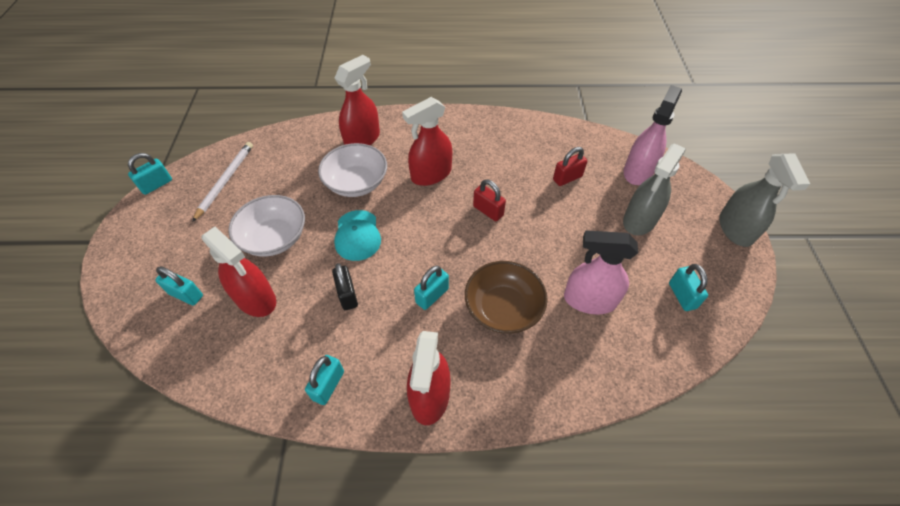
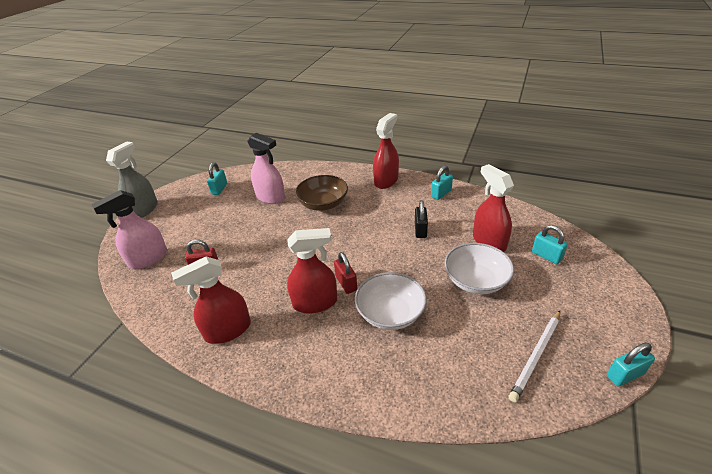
camera: 155 degrees left, 15 degrees down
(357, 235) = (402, 266): turquoise cap -> none
(362, 139) = (367, 368): red spray bottle -> red spray bottle (227, 330)
(432, 295) = (363, 218): turquoise padlock -> none
(488, 211) = (289, 259): red padlock -> red padlock (346, 283)
(639, 220) = (192, 227): grey spray bottle -> none

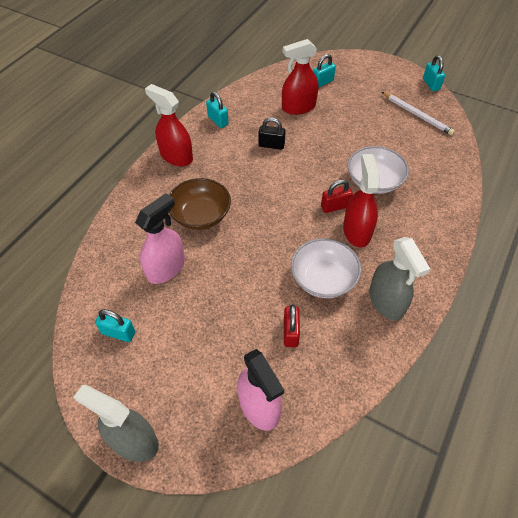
camera: 85 degrees left, 15 degrees up
(227, 330) = (386, 301): red spray bottle -> grey spray bottle
(476, 281) = (343, 125): white bowl -> white bowl (323, 279)

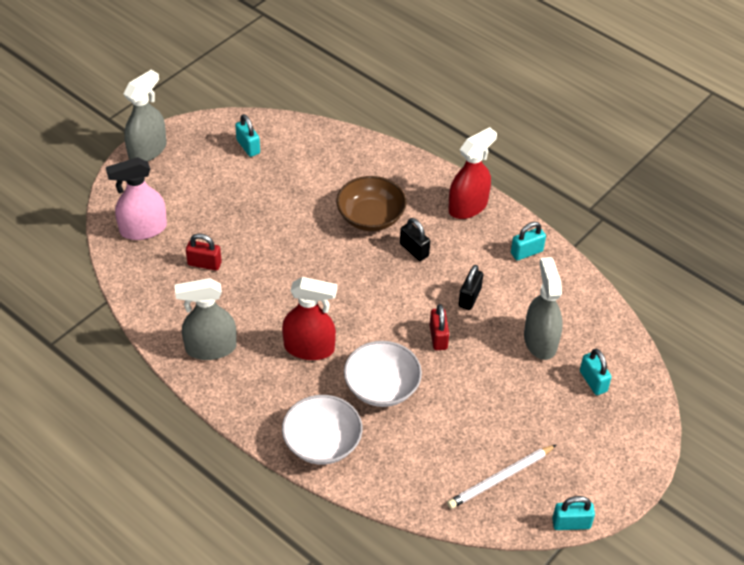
camera: 100 degrees right, 5 degrees down
(118, 333) = (248, 147): turquoise padlock -> turquoise padlock turned 60 degrees counterclockwise
(166, 268) = (309, 183): pink spray bottle -> none
(232, 182) = (414, 250): none -> black padlock
(298, 107) = (540, 341): red spray bottle -> grey spray bottle
(323, 279) = (255, 302): white bowl -> white bowl (322, 442)
(335, 206) = (351, 337): red padlock -> red padlock (438, 337)

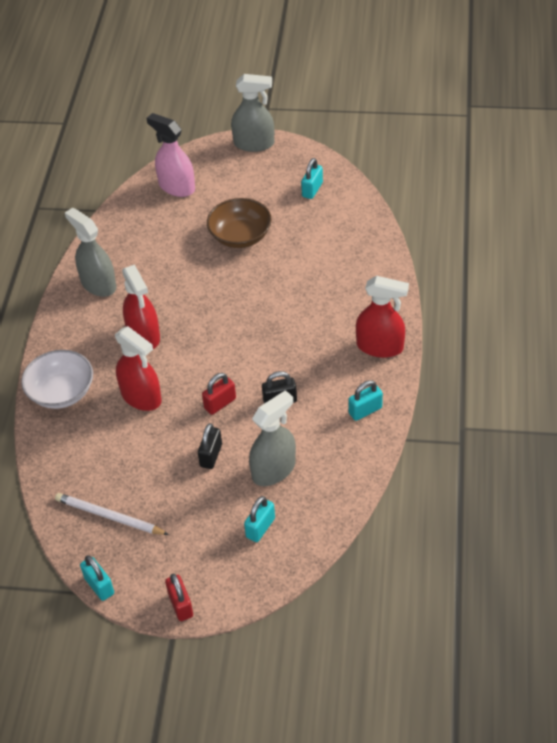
camera: 60 degrees right, 0 degrees up
(204, 264) = (173, 235): red padlock -> red padlock (180, 605)
(370, 217) = (308, 296): brown bowl -> brown bowl (240, 236)
(382, 387) = (141, 397): white bowl -> red spray bottle
(414, 250) = (298, 340): black padlock -> black padlock (211, 455)
(526, 252) = (365, 410): turquoise padlock -> turquoise padlock turned 60 degrees counterclockwise

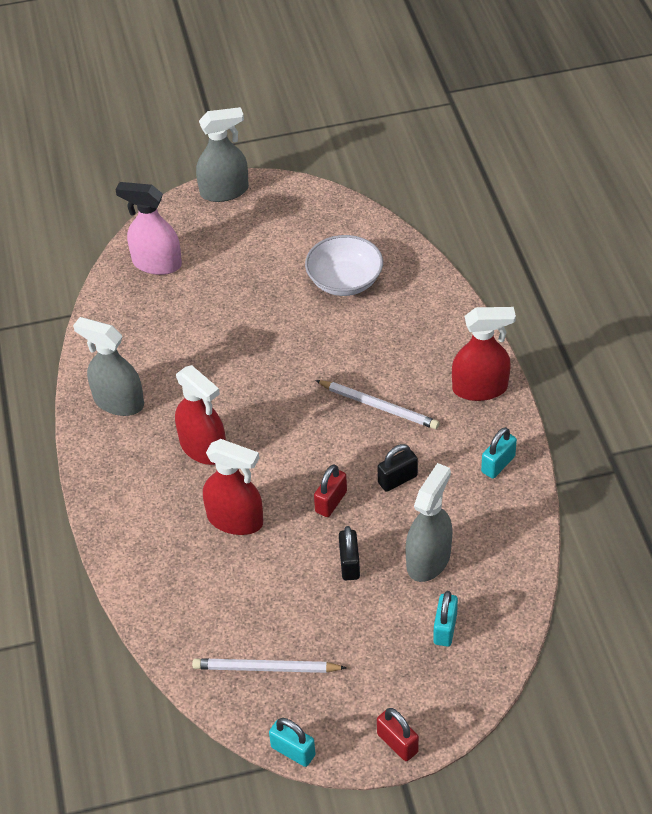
camera: 20 degrees left, 0 degrees up
(61, 392) = (136, 541): white bowl -> white bowl (344, 281)
(240, 236) = (260, 303): brown bowl -> none
(293, 339) = (379, 406): none -> white pencil
(312, 190) = (318, 229): turquoise padlock -> none

